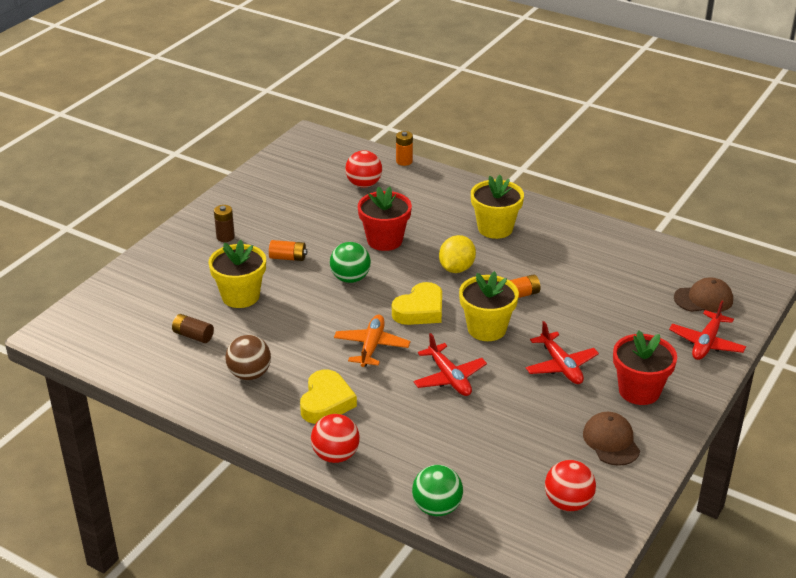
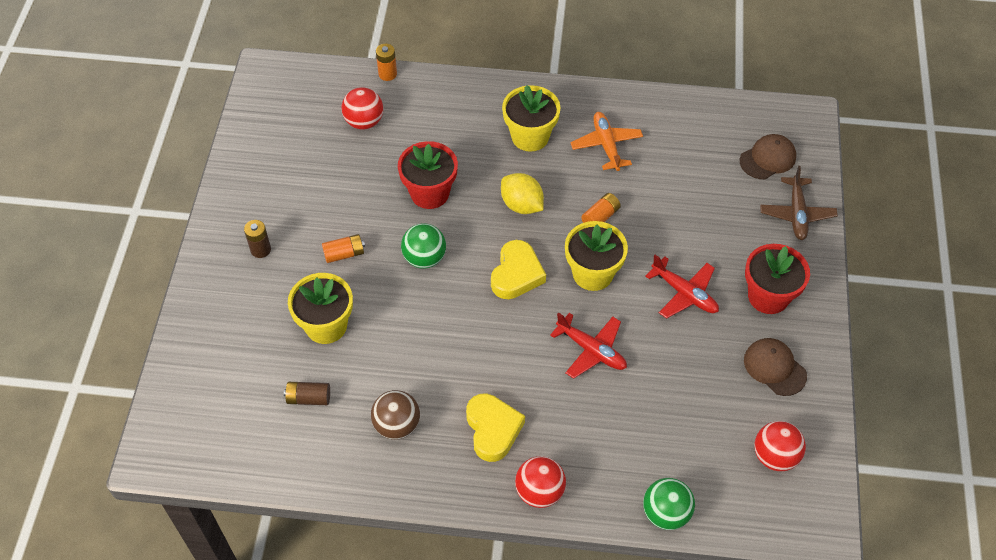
camera: 25 degrees left, 20 degrees up
(371, 346) = (496, 340): orange plane -> orange plane (606, 145)
(456, 268) = (521, 205): yellow lemon -> yellow lemon turned 45 degrees counterclockwise
(706, 343) = (796, 214): red plane -> brown plane

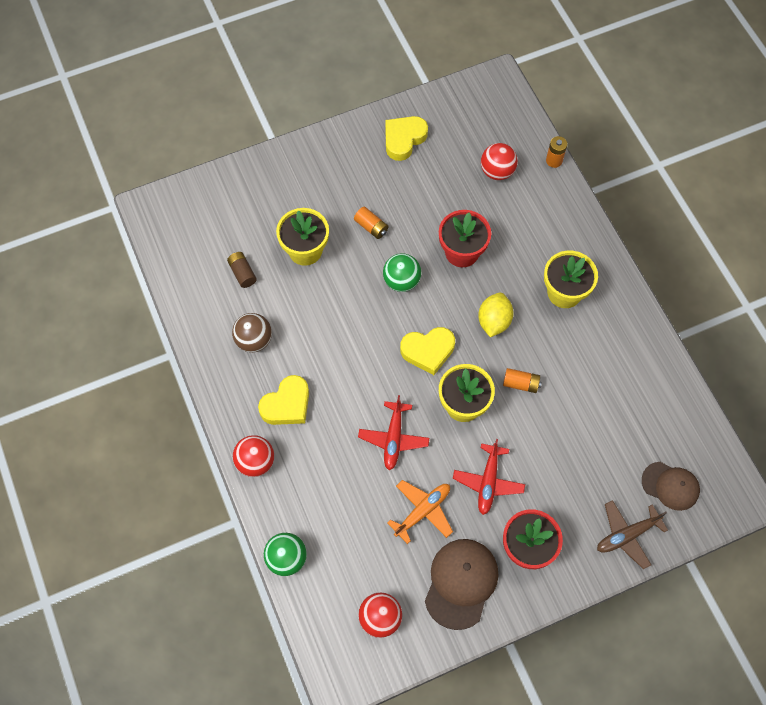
camera: 60 degrees right, 10 degrees up
(260, 249) = (341, 173): brown battery -> none
(267, 177) = (404, 139): none -> yellow heart
(606, 145) = (595, 353): orange plane -> orange plane (422, 511)
(774, 368) = (461, 583): brown cap -> brown cap, size x1.50

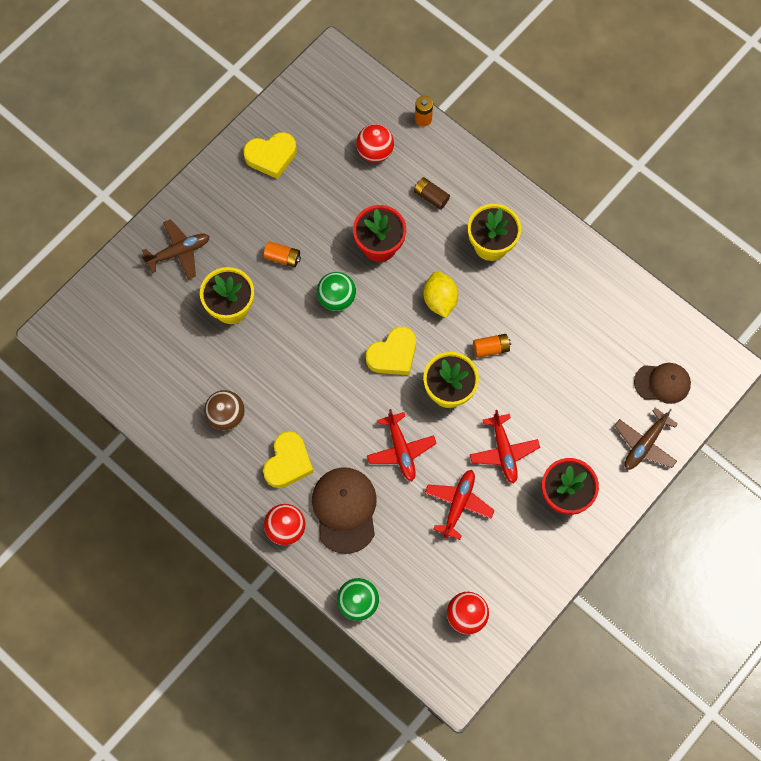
camera: 25 degrees left, 5 degrees up
(242, 273) = (182, 356): brown battery -> brown battery (431, 197)
(284, 186) = (179, 252): none -> brown plane
(404, 139) = (271, 156): yellow heart -> yellow heart turned 120 degrees counterclockwise
(422, 511) = (458, 504): orange plane -> red plane
(461, 583) = (522, 552): brown cap -> brown cap (345, 510)

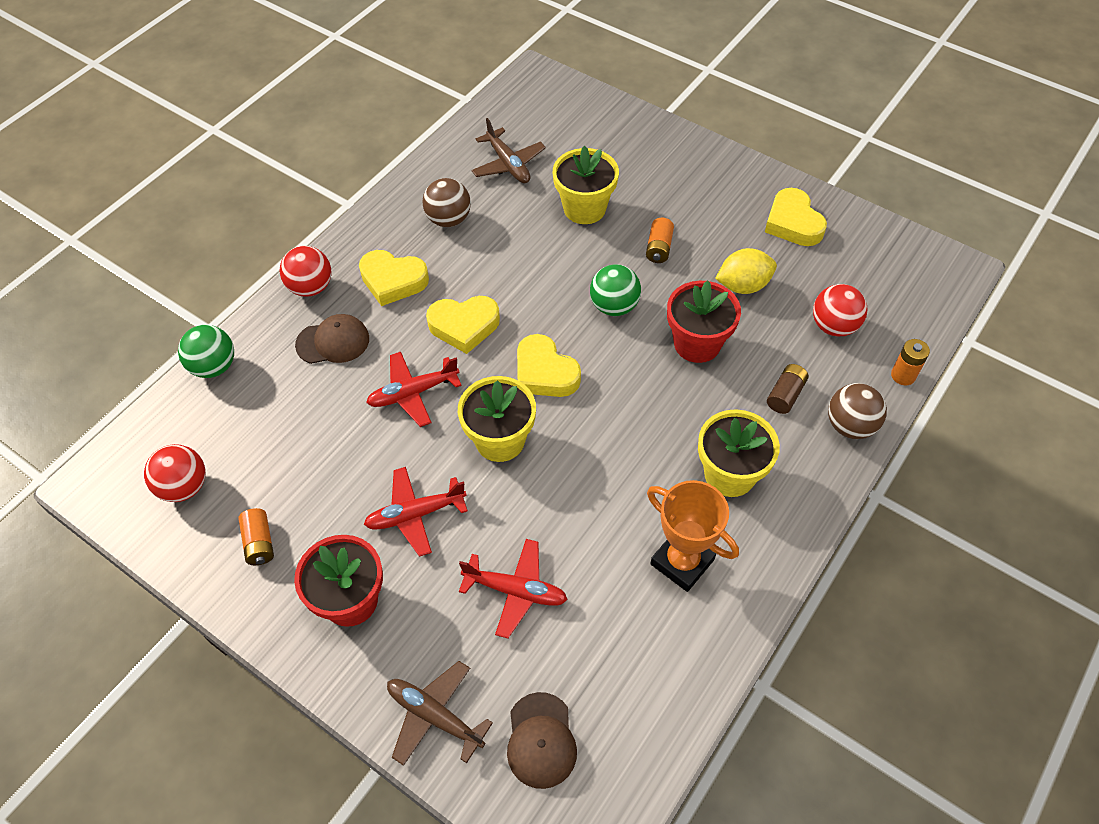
camera: 85 degrees right, 15 degrees down
(179, 252) = (645, 156): brown plane -> brown plane (508, 164)
(342, 409) = (464, 326): none -> yellow heart
(345, 510) = (333, 342): brown cap -> brown cap, size x0.67
(440, 300) = (632, 418): yellow lemon -> yellow lemon (743, 285)
(458, 504) = (338, 465): red plane -> red plane (515, 591)
(460, 162) = (850, 426): none -> brown ball
(491, 348) = (569, 486): orange battery -> orange battery (259, 543)
(552, 285) = (682, 562): none -> orange trophy

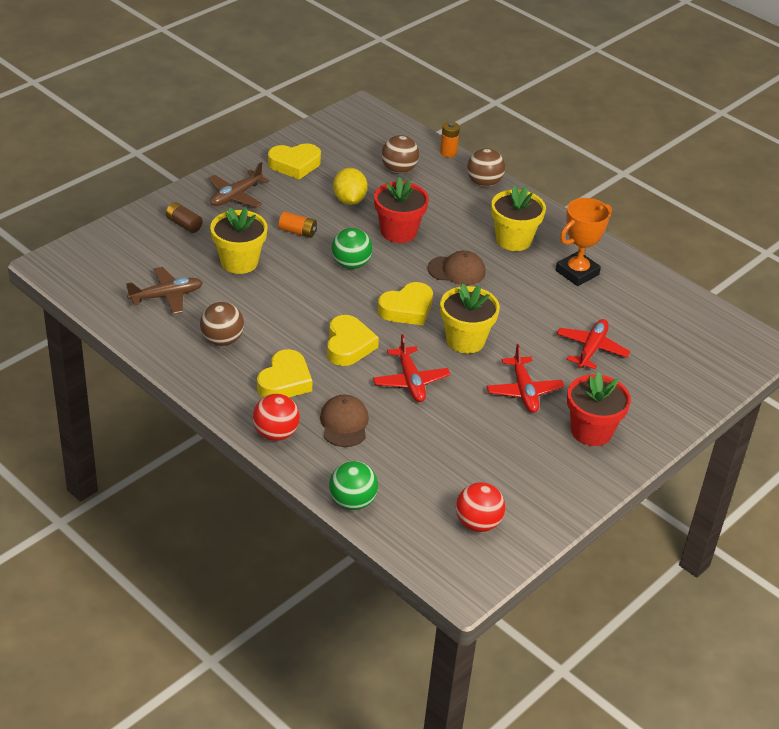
camera: 85 degrees left, 15 degrees down
(259, 543) = (537, 478): orange battery -> none
(435, 716) = (679, 397): brown plane -> brown plane (236, 196)
(541, 740) = (696, 352): brown cap -> brown cap (457, 270)
(785, 395) = (453, 203): brown battery -> brown battery (184, 224)
(833, 326) = (399, 170): red ball -> brown ball

